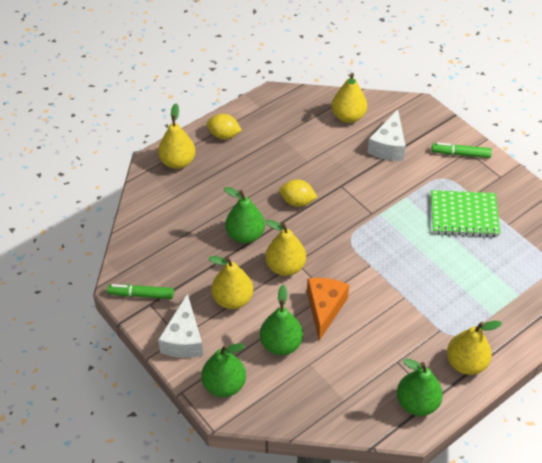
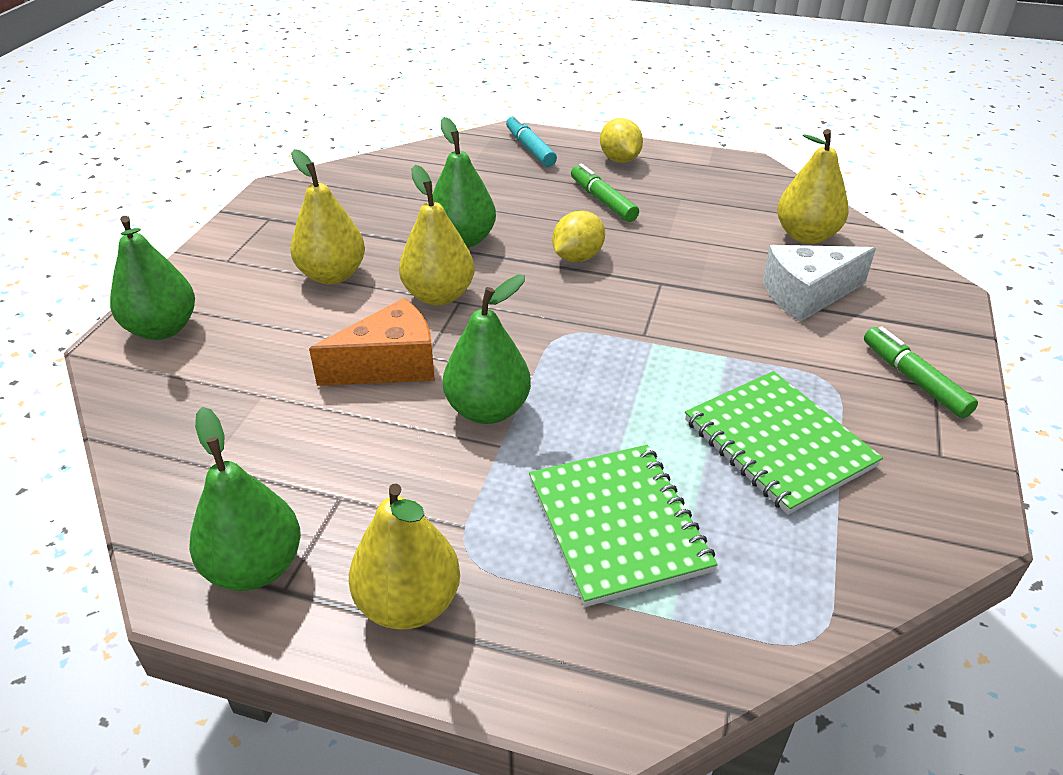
camera: 55 degrees right, 10 degrees down
(141, 295) = (279, 206): green marker -> green marker (603, 201)
(178, 162) = (530, 148): yellow pear -> turquoise marker
(184, 339) = (226, 265): white cheese -> none
(281, 344) = (280, 350): green pear -> green pear (488, 410)
(297, 202) = (577, 257): yellow lemon -> yellow lemon turned 60 degrees clockwise
(470, 285) = (618, 525): none -> green notebook

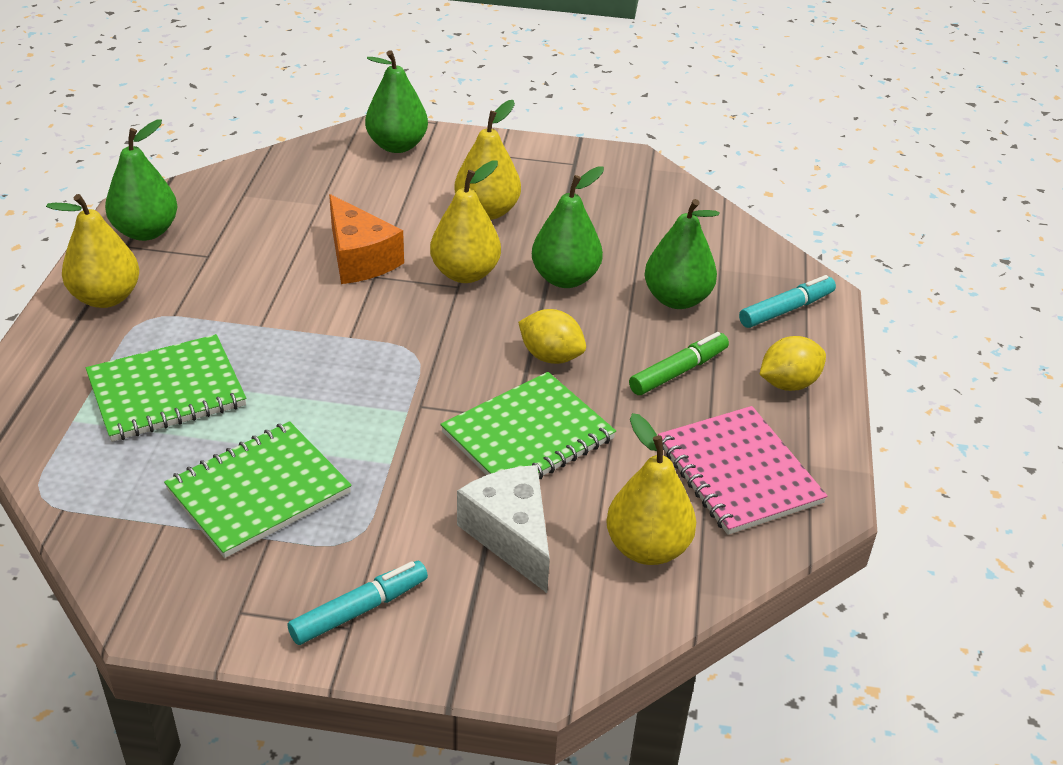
camera: 80 degrees right, 0 degrees up
(488, 410) = (303, 315): green pear -> green pear (677, 299)
(685, 277) = (528, 436): none -> green notebook
(720, 191) = (738, 473): none -> pink notebook
(914, 379) = (359, 610): green marker -> turquoise marker

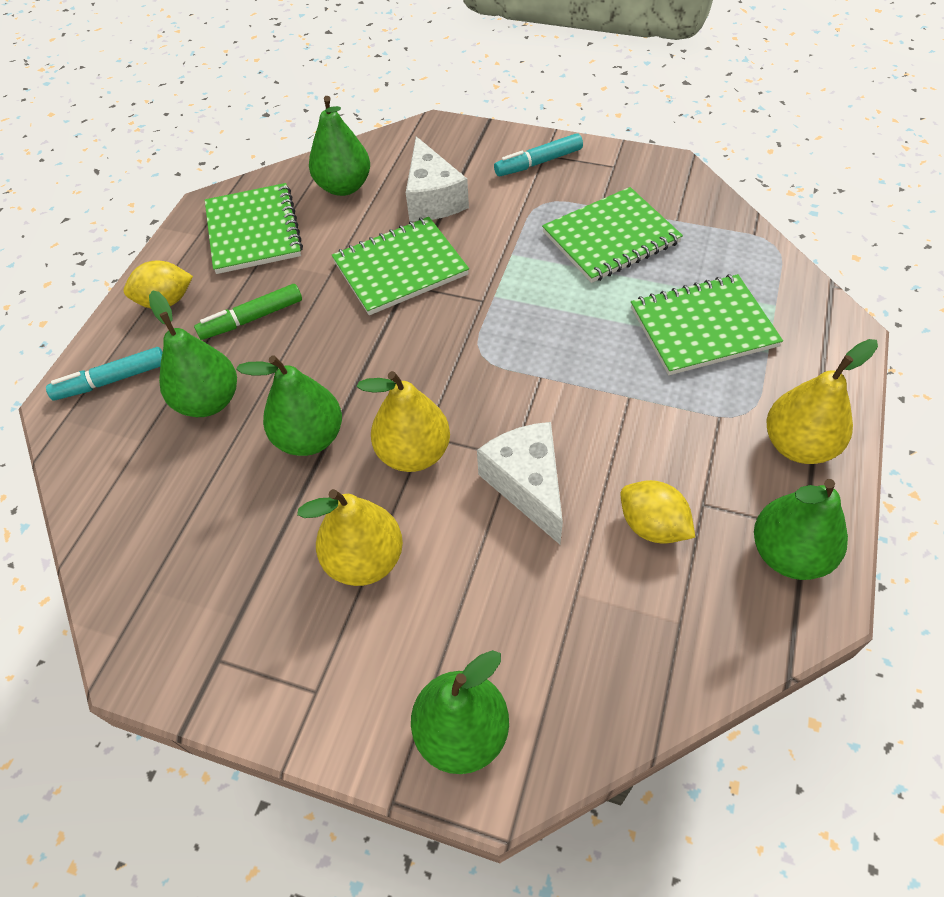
camera: 165 degrees left, 15 degrees up
(360, 258) = (527, 485): orange cheese -> white cheese
(551, 356) = (357, 341): yellow lemon -> yellow lemon (652, 526)
(647, 548) = (344, 186): yellow pear -> green pear
(738, 473) = (254, 231): pink notebook -> green notebook

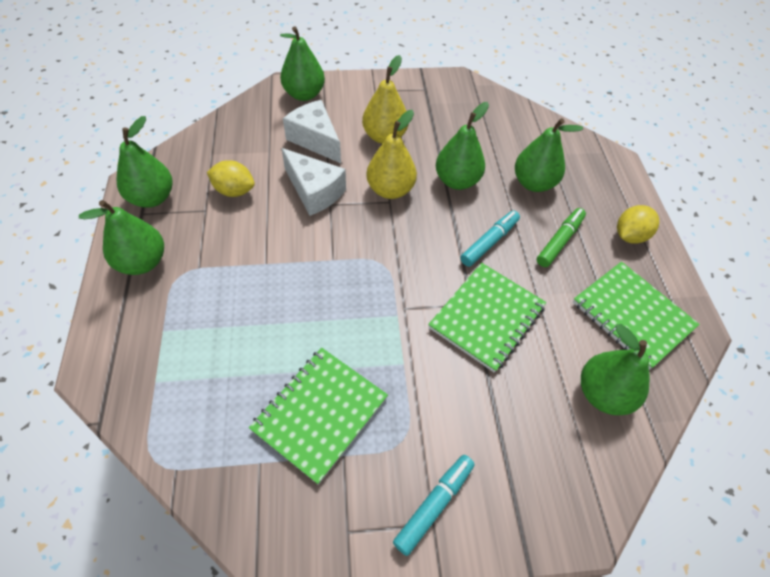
camera: 150 degrees right, 0 degrees up
(111, 380) = (603, 178): turquoise marker -> turquoise marker (489, 242)
(433, 199) = (511, 407): white cheese -> white cheese (315, 140)
(702, 327) = (218, 338): green notebook -> none
(798, 445) = (142, 262): yellow pear -> green pear

